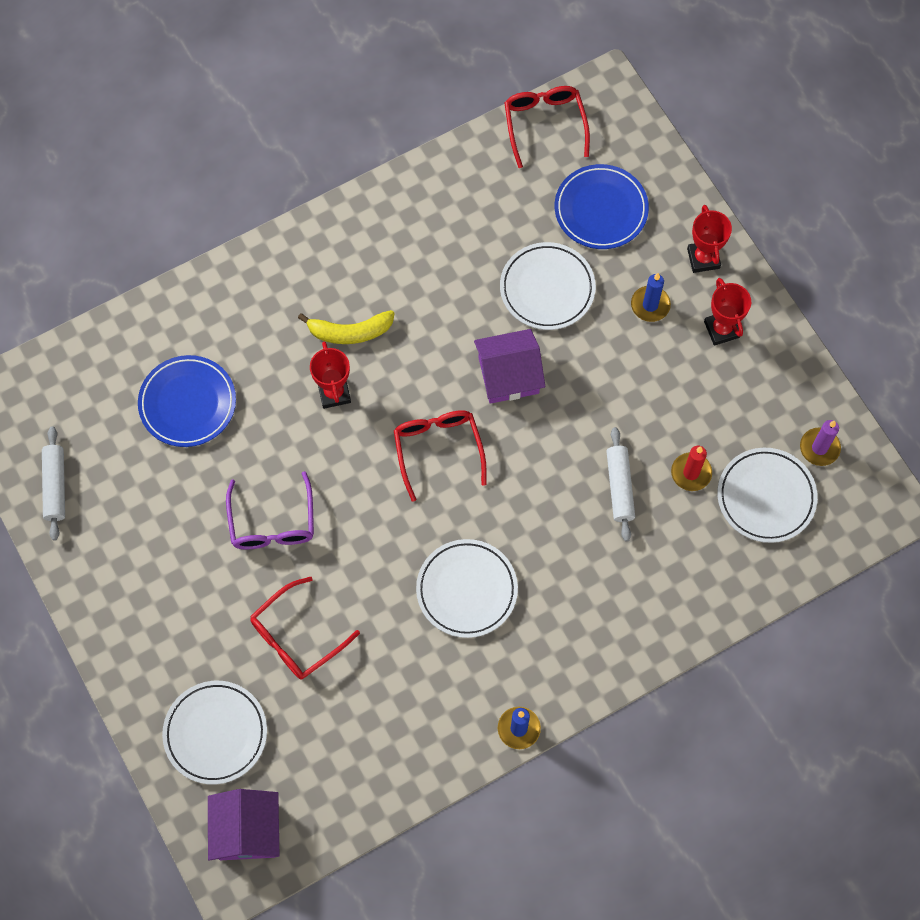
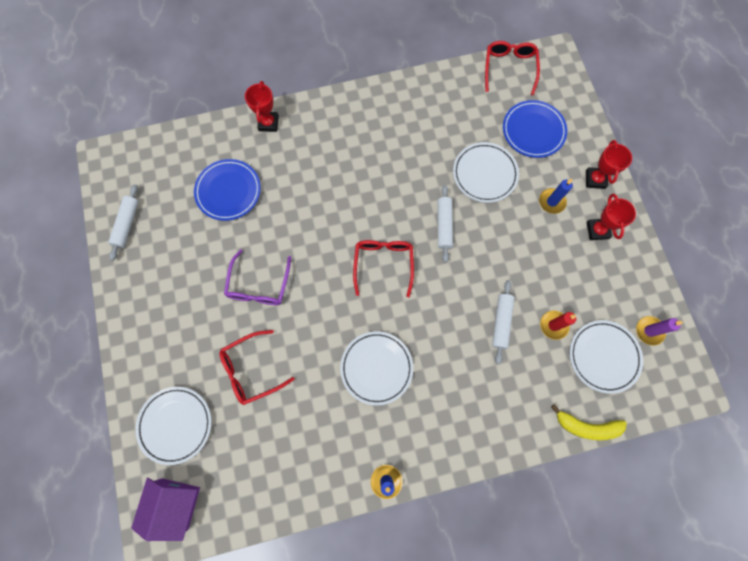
camera: 15 degrees right, 5 degrees up
(334, 393) = (325, 208): red trophy -> red trophy (268, 123)
(350, 332) = (347, 171): yellow banana -> yellow banana (586, 426)
(508, 375) = (444, 225): purple house -> white rolling pin

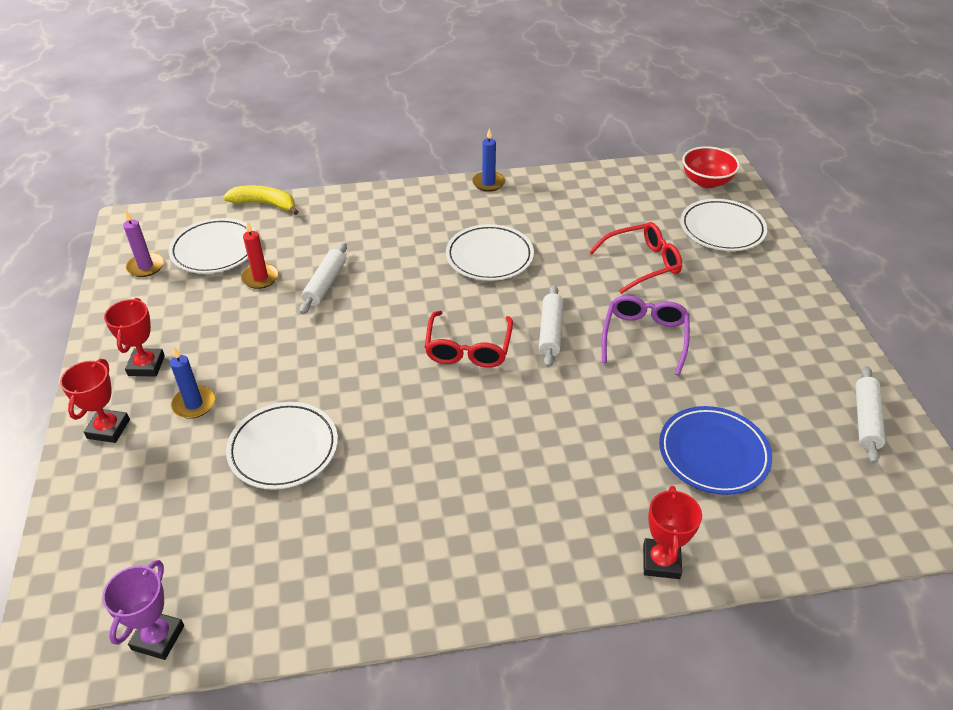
camera: 175 degrees left, 30 degrees down
(174, 503) = (706, 182): purple house -> red bowl
(444, 225) = (370, 386): white rolling pin -> white rolling pin (550, 331)
(509, 69) = (158, 637): red glasses -> purple trophy
(533, 131) = (170, 510): blue plate -> none

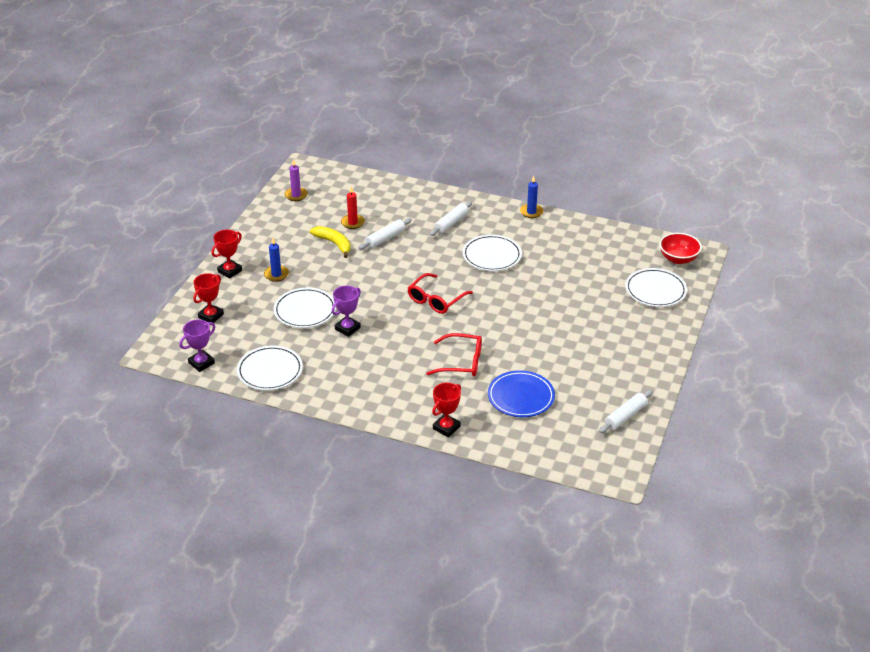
camera: 30 degrees right, 5 degrees down
(146, 365) = (265, 248): red trophy -> red trophy (211, 316)
(215, 250) = (339, 198): white plate -> white plate (270, 371)
(265, 204) = (385, 180): yellow banana -> yellow banana (334, 243)
(373, 450) = (347, 328): none -> purple trophy
(550, 331) = (489, 308): white rolling pin -> white rolling pin (451, 223)
(641, 263) = (581, 292): red glasses -> red glasses (461, 362)
(644, 338) = (541, 331): purple glasses -> none

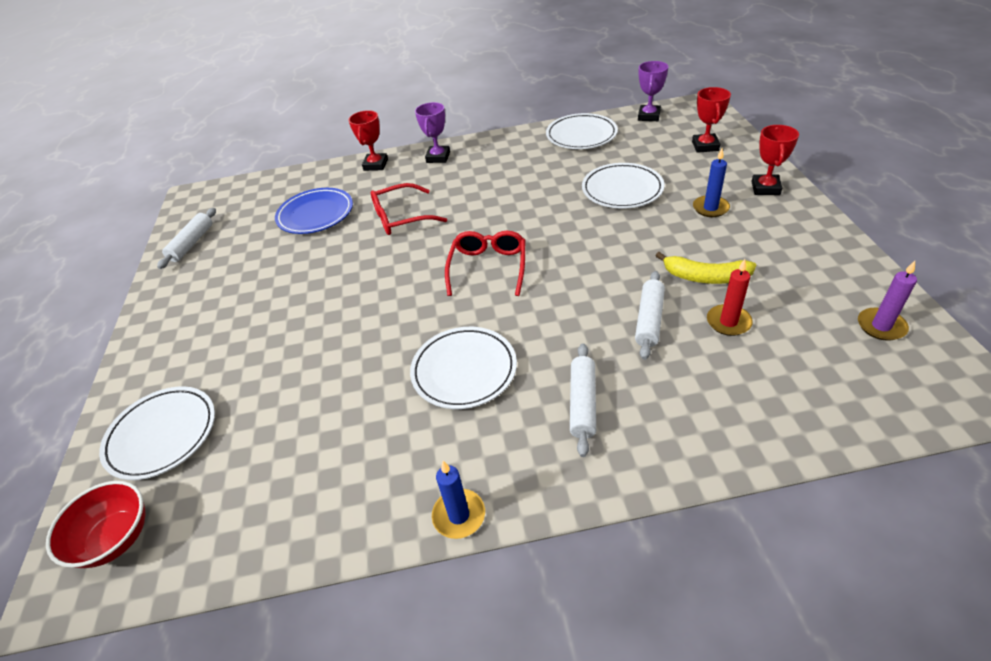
camera: 155 degrees right, 5 degrees up
(347, 328) = (555, 195): purple trophy -> purple trophy (438, 157)

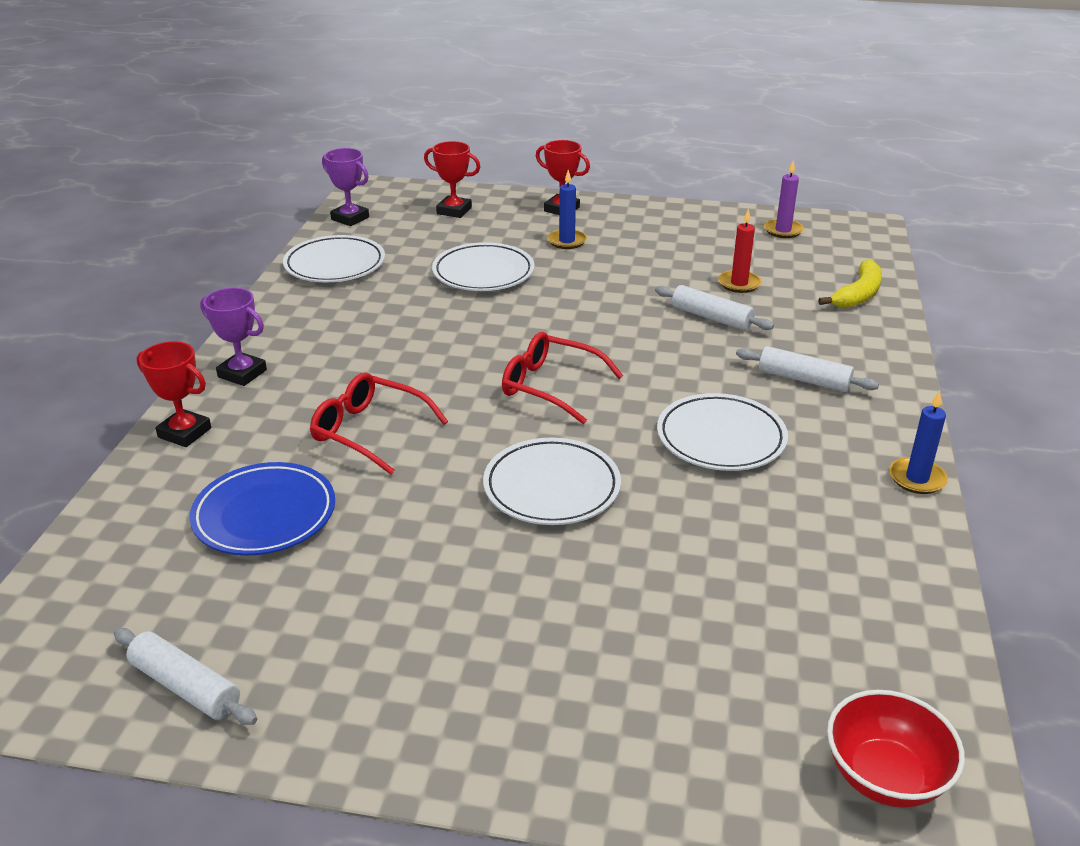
camera: 75 degrees left, 10 degrees down
(162, 435) = (706, 726): white plate -> white plate (551, 487)
(401, 217) = (370, 432): red glasses -> red glasses turned 120 degrees clockwise
(705, 277) = (670, 275): yellow banana -> yellow banana (858, 295)

